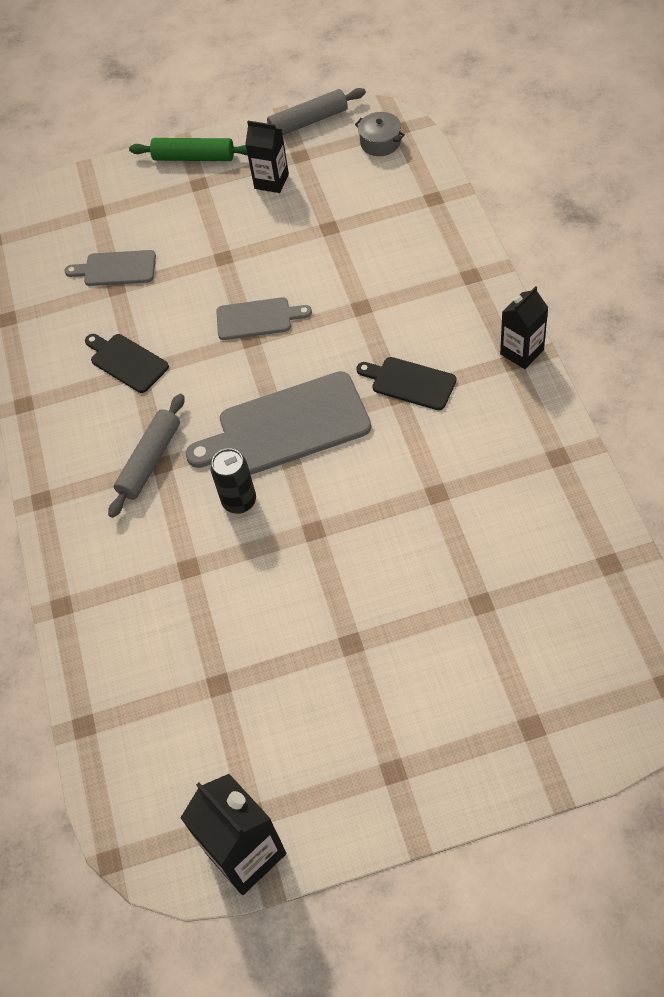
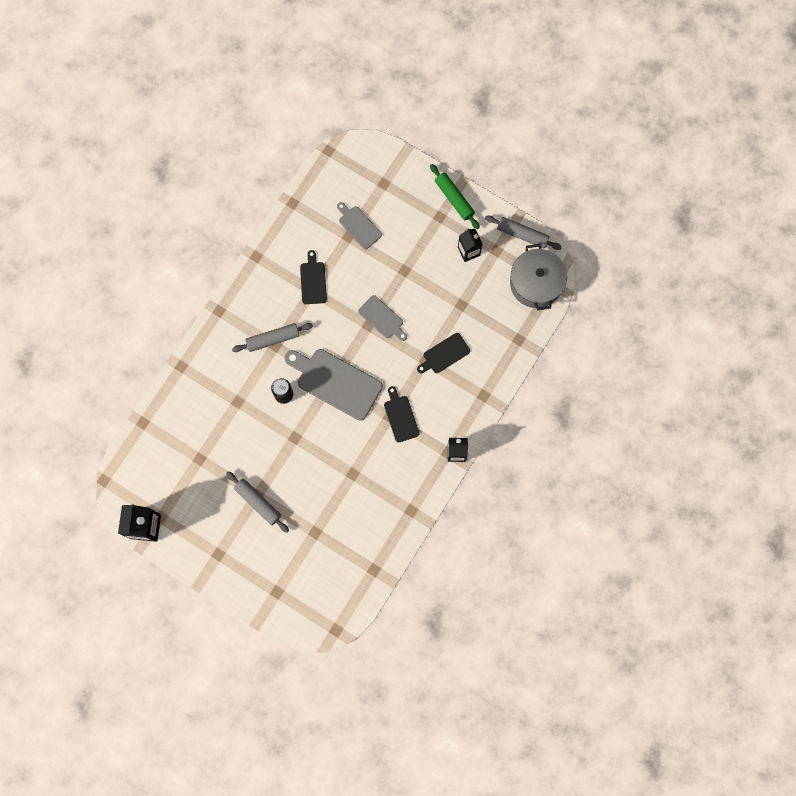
camera: 40 degrees right, 20 degrees up
(363, 650) = (258, 502): none -> grey rolling pin
(374, 283) = (444, 354): none -> black cutting board
(380, 142) = (536, 283): grey pot -> grey pot, size x2.04

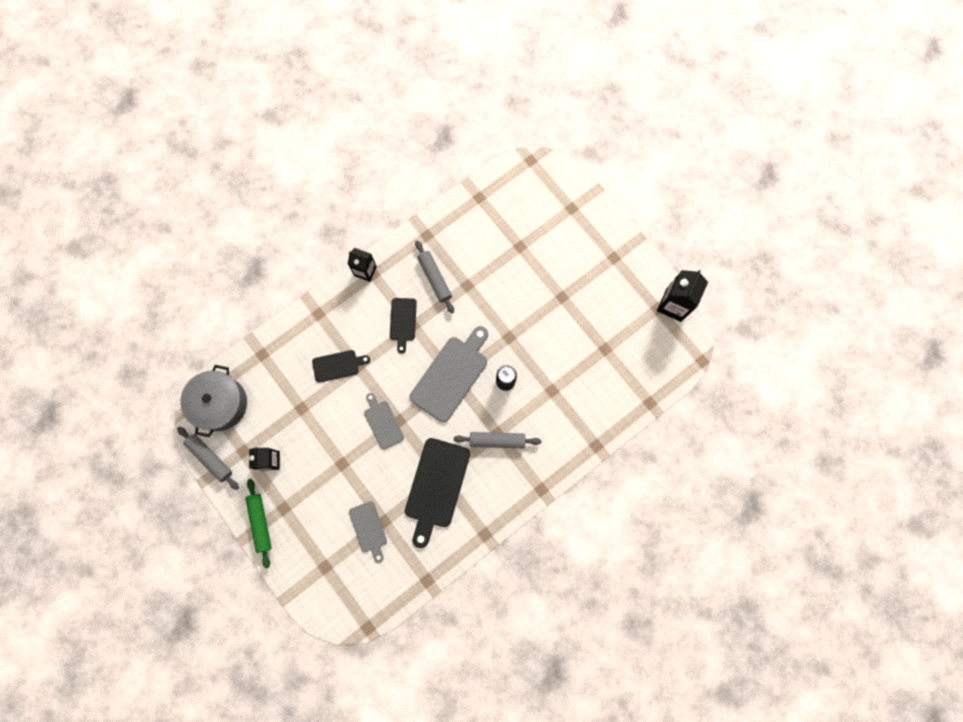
camera: 160 degrees left, 0 degrees up
(258, 502) = (563, 290): grey rolling pin -> grey rolling pin (434, 278)
(313, 281) = (436, 486): black cutting board -> black cutting board, size x1.81
(336, 382) = (451, 375): grey cutting board -> grey cutting board turned 105 degrees counterclockwise

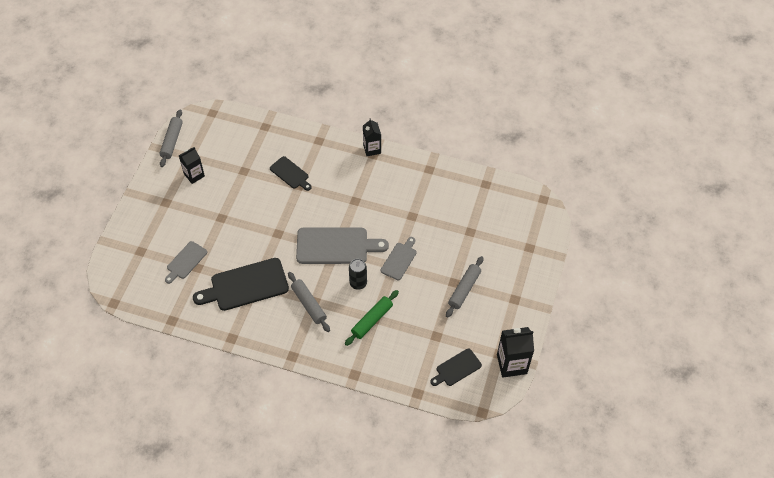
camera: 55 degrees right, 20 degrees down
(220, 403) = (213, 124): grey pot -> none
(260, 522) = (147, 195): green rolling pin -> green rolling pin (372, 320)
(383, 422) = (269, 224): grey cutting board -> grey cutting board (399, 260)
(403, 321) = (353, 193): black cutting board -> black cutting board (457, 368)
(434, 278) = (400, 193): grey rolling pin -> grey rolling pin (464, 289)

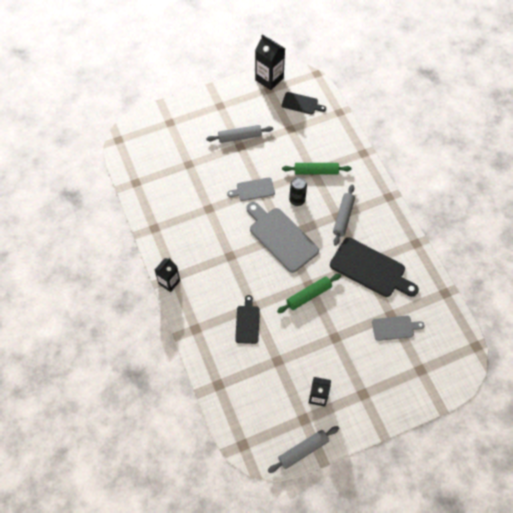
camera: 130 degrees left, 5 degrees up
(269, 226) = (309, 295): none -> green rolling pin

